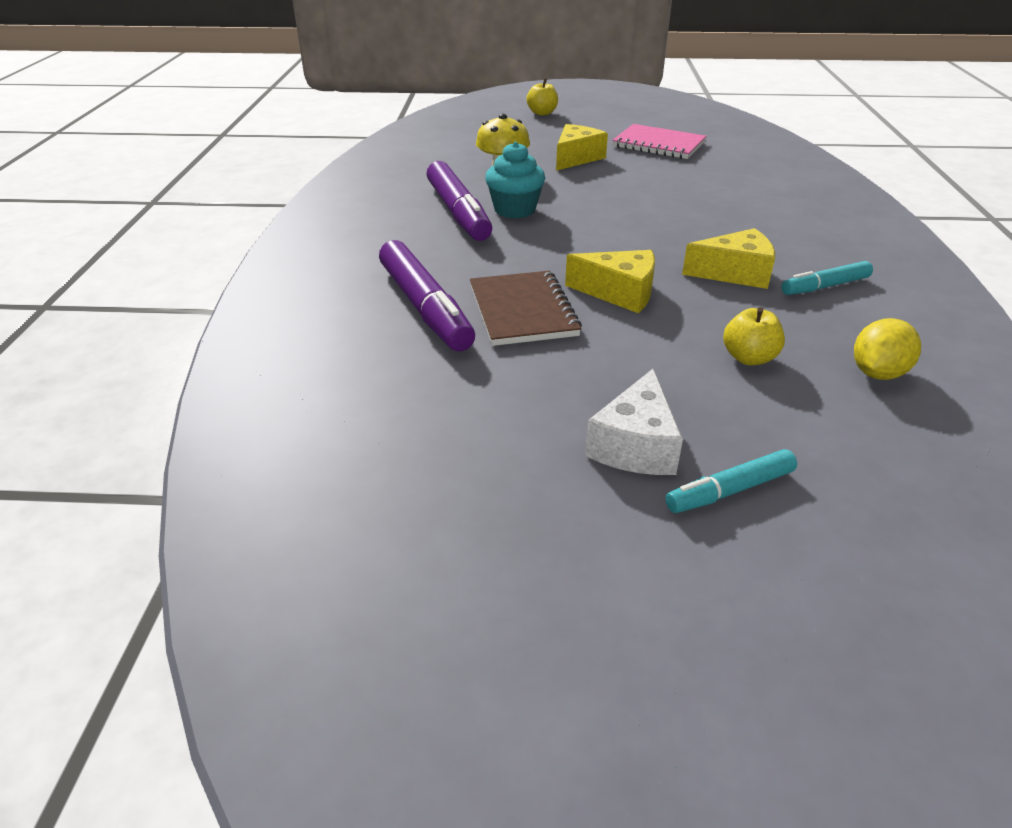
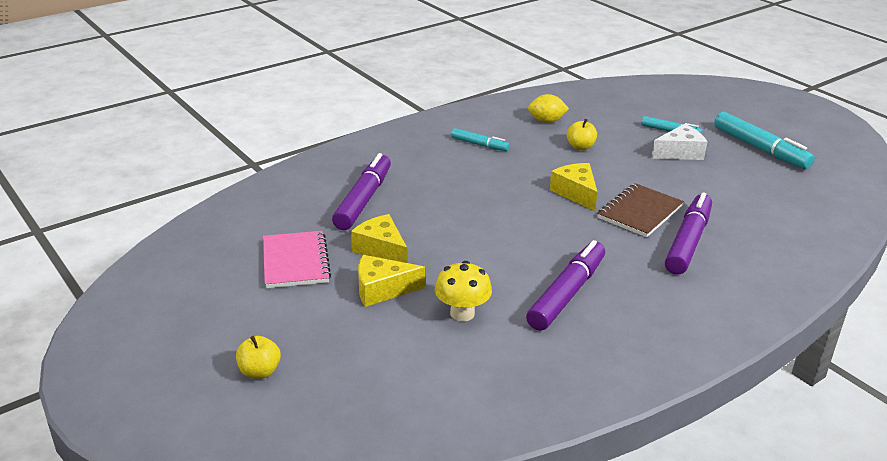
camera: 130 degrees left, 5 degrees down
(515, 210) = (526, 272): turquoise cupcake -> none
(544, 568) = (760, 149): none -> turquoise marker
(735, 273) = (501, 169): yellow cheese -> yellow cheese (381, 250)
(738, 189) = (363, 200): none -> purple marker

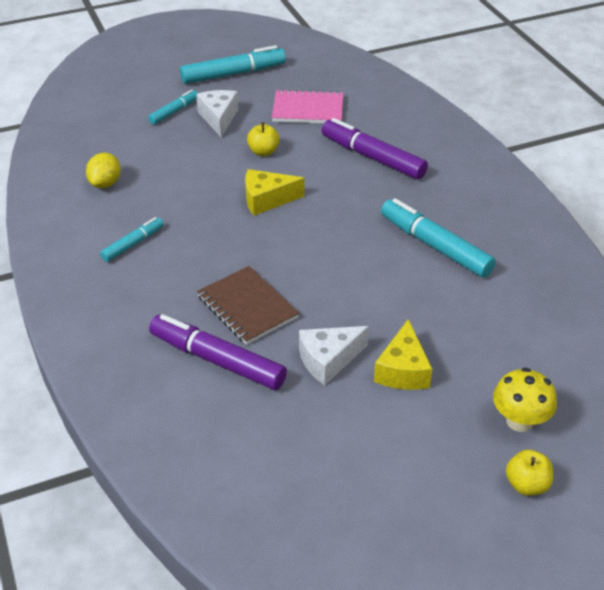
camera: 75 degrees left, 10 degrees up
(295, 262) = (332, 436): pink notebook -> pink notebook (308, 109)
(381, 250) = (328, 360): yellow cheese -> white cheese
(462, 313) = (453, 319): yellow mushroom -> yellow mushroom (519, 421)
(567, 294) = (435, 246): purple marker -> turquoise marker
(580, 147) = (176, 174): yellow apple -> yellow apple (263, 152)
(639, 212) = (316, 170): brown notebook -> brown notebook (247, 307)

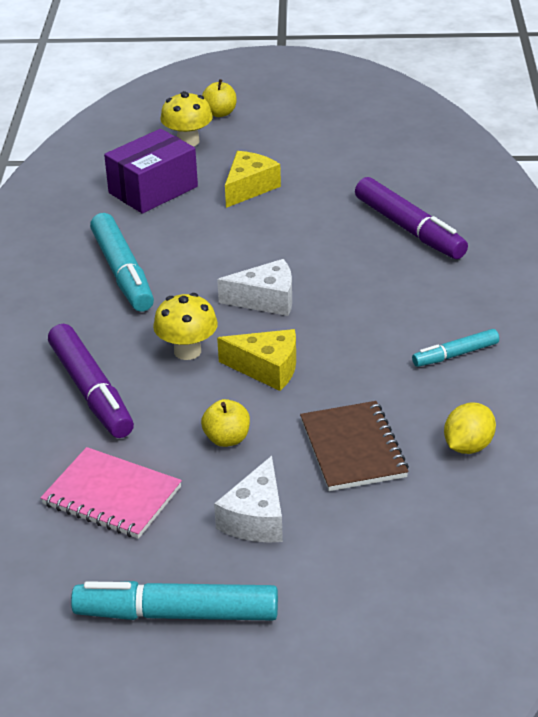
camera: 155 degrees left, 5 degrees down
(174, 112) = (320, 553): turquoise marker -> none
(247, 307) = (357, 263): brown notebook -> brown notebook (353, 449)
(328, 360) = (308, 207): white cheese -> white cheese (266, 300)
(331, 198) = (187, 351): none -> yellow mushroom
(492, 340) = (153, 190): none -> purple box

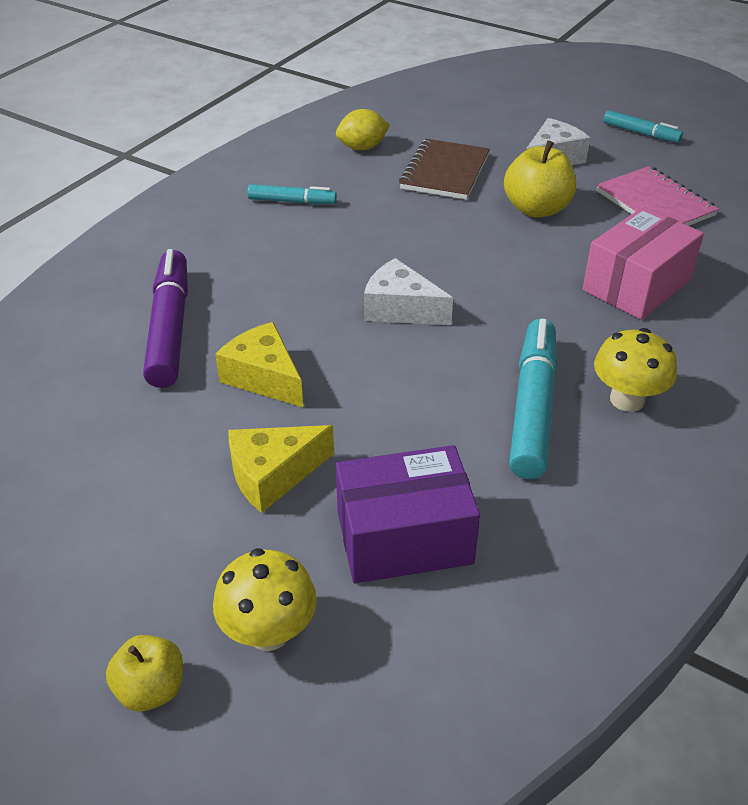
camera: 150 degrees left, 5 degrees up
(91, 391) = (636, 285): purple marker -> pink box
(176, 614) = (640, 133): turquoise marker -> turquoise marker, size x0.56
(187, 351) = (520, 288): yellow mushroom -> yellow mushroom (627, 399)
(227, 439) = (536, 209): yellow apple -> yellow apple, size x1.60
(267, 369) = (458, 247): yellow cheese -> yellow cheese (264, 377)

